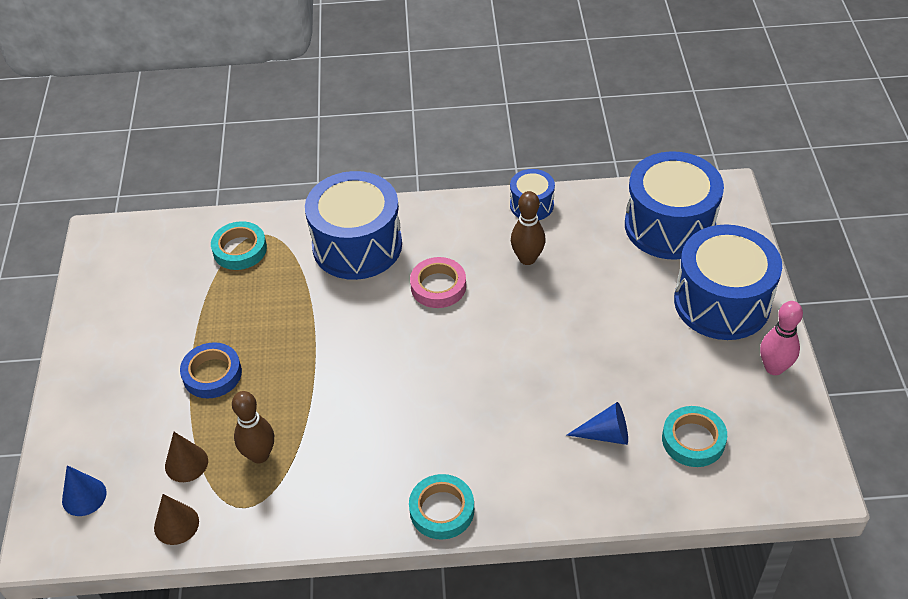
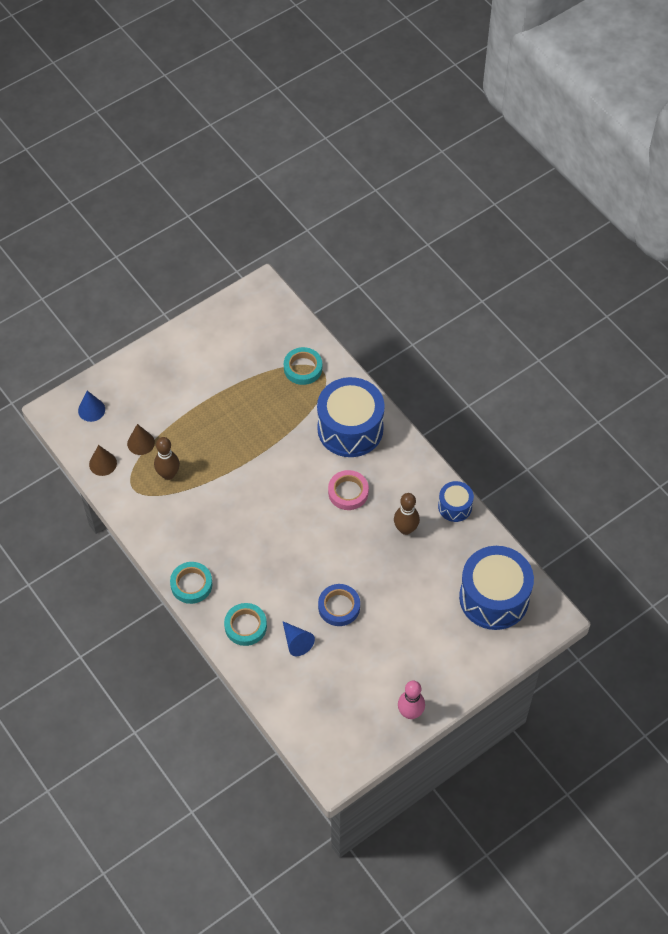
camera: 55 degrees right, 10 degrees up
(212, 374) = (205, 415): blue tape -> blue tape (339, 607)
(693, 440) = (323, 691): turquoise tape -> turquoise tape (245, 626)
(722, 302) = (446, 659): blue drum -> none

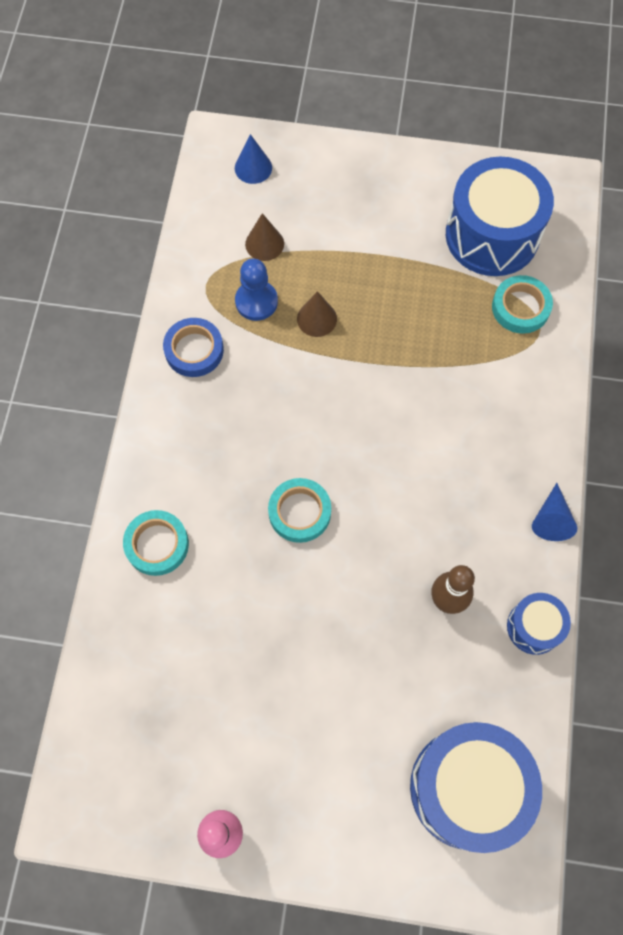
camera: 45 degrees right, 10 degrees up
(103, 463) = (204, 233): brown cone -> brown cone (317, 319)
(168, 474) = (256, 301): brown bowling pin -> blue pawn
(191, 584) = (152, 444): turquoise tape -> turquoise tape (299, 512)
(296, 642) = (190, 616): blue cone -> blue cone (551, 519)
(339, 607) = (277, 620): blue tape -> blue tape (194, 350)
(348, 492) = (426, 494): pink tape -> none
(350, 428) = (504, 422): blue drum -> blue drum (492, 235)

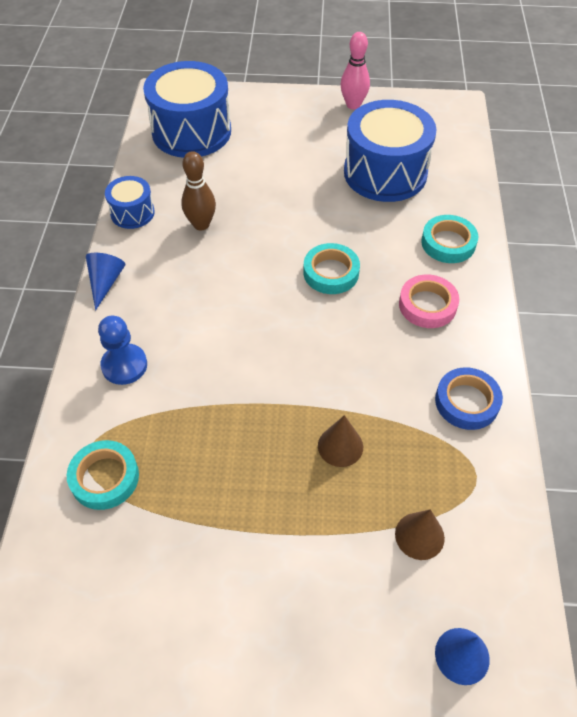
camera: 175 degrees right, 15 degrees down
(203, 460) = (427, 305): none -> pink tape
(256, 301) = (412, 460): blue pawn -> blue pawn (124, 365)
(492, 235) = (128, 573): blue drum -> blue drum (385, 173)

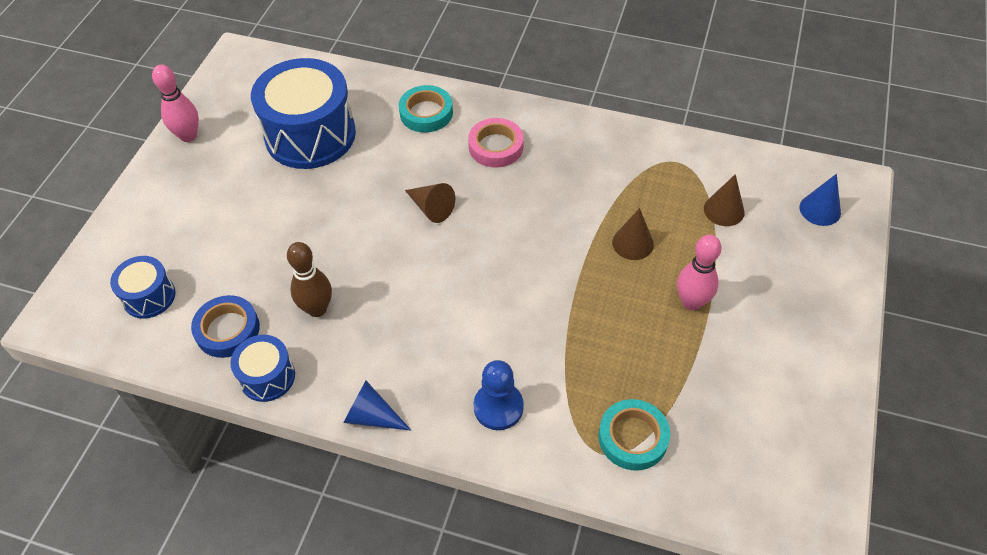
camera: 75 degrees left, 0 degrees up
(191, 131) = (149, 296): blue drum -> blue drum, size x0.50
(276, 514) = (691, 302): none -> pink bowling pin
(331, 272) = (431, 208): turquoise tape -> brown cone
(466, 402) = (606, 148): blue tape -> blue tape (227, 330)

